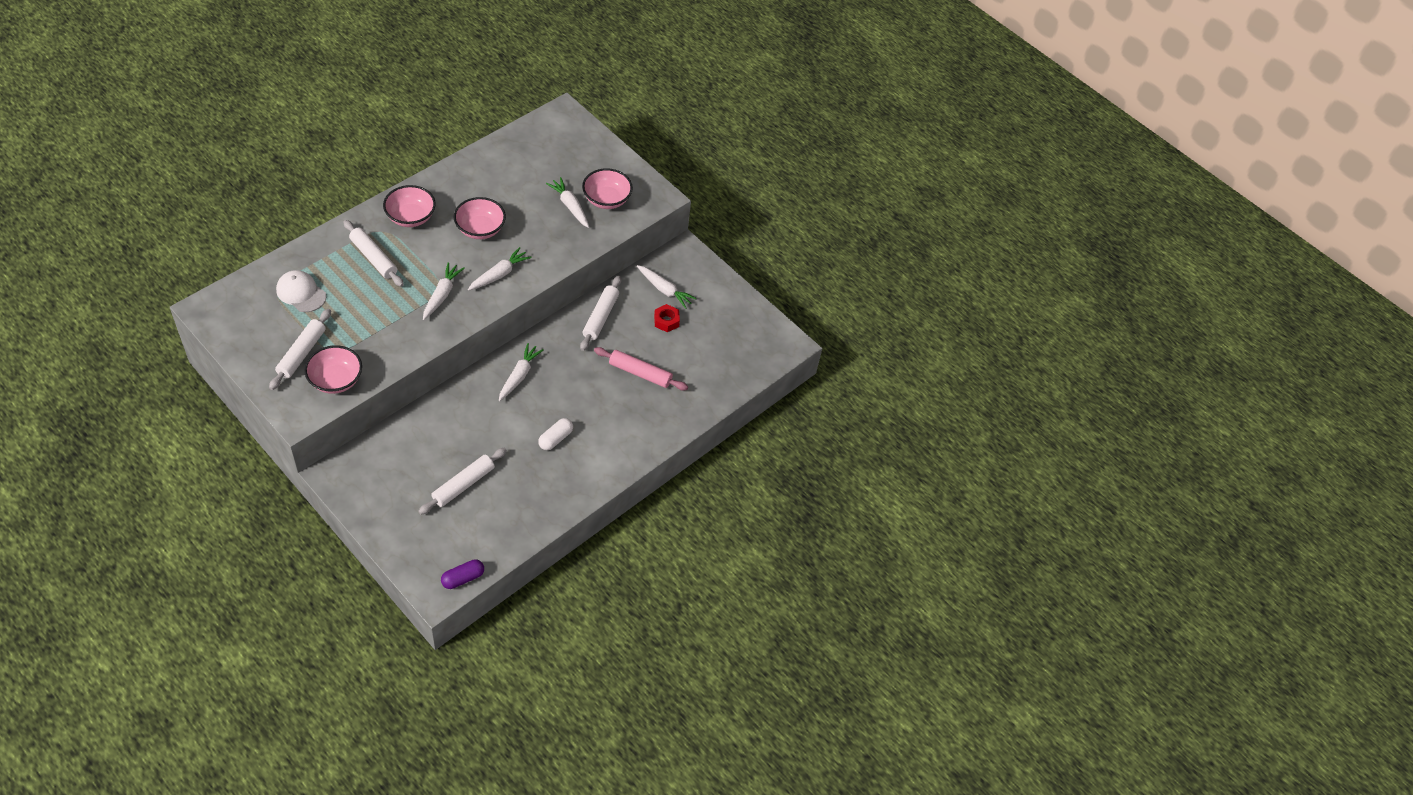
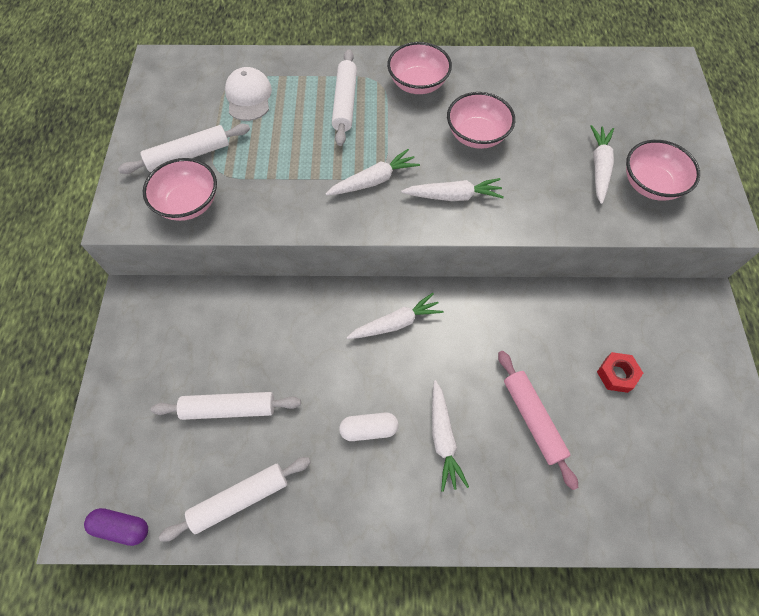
camera: 50 degrees right, 10 degrees up
(600, 317) = (540, 316): white rolling pin -> white rolling pin (240, 499)
(665, 290) = (643, 334): white carrot -> white carrot (443, 438)

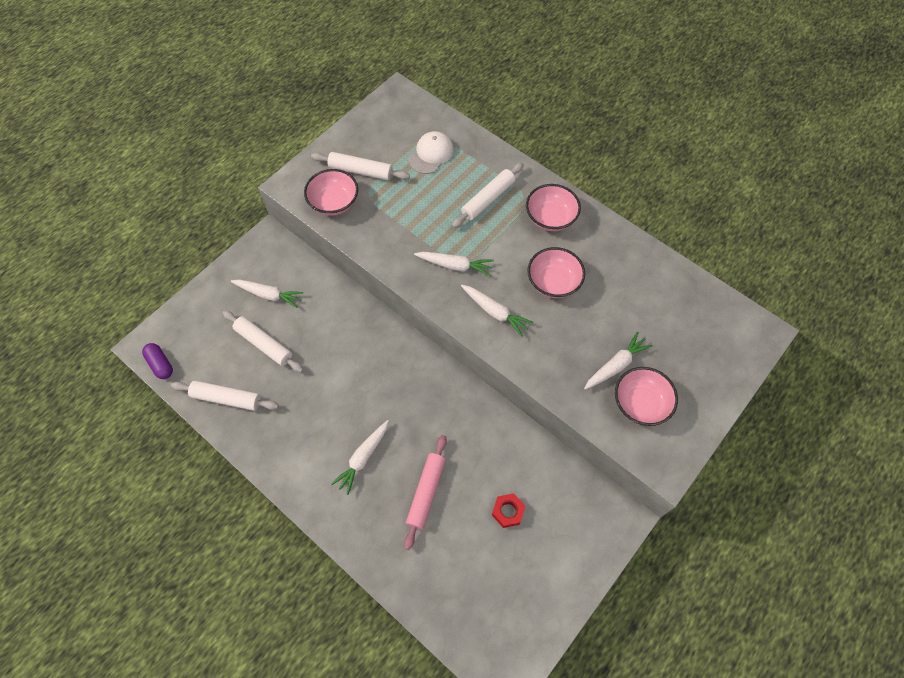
camera: 40 degrees right, 0 degrees up
(369, 429) = (326, 418): white capsule -> none
(396, 323) = (401, 369): white carrot -> white carrot (269, 295)

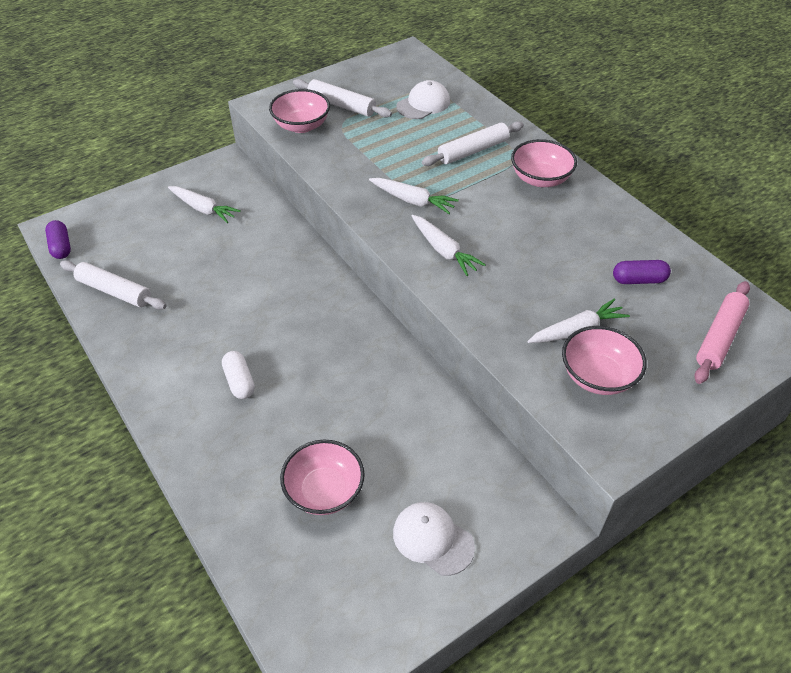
camera: 15 degrees right, 15 degrees down
(264, 344) = (178, 251): white rolling pin -> none
(363, 458) = (239, 381): white carrot -> white capsule
(426, 492) = (300, 434): pink rolling pin -> pink rolling pin (719, 337)
(508, 511) = (395, 479): red nut -> none
(548, 553) = (432, 539): none -> white cap
(553, 282) = (524, 236): pink bowl -> pink bowl (324, 491)
(650, 305) = (638, 280): none -> purple capsule

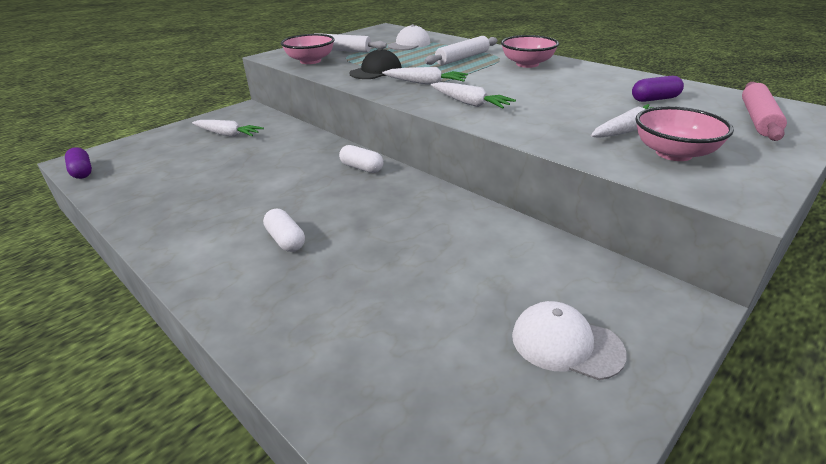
camera: 10 degrees left, 15 degrees down
(114, 291) = (139, 193): white rolling pin -> none
(324, 491) = (413, 318): pink bowl -> none
(329, 292) = (362, 168): none -> white capsule
(367, 164) = (376, 71): none -> black cap

